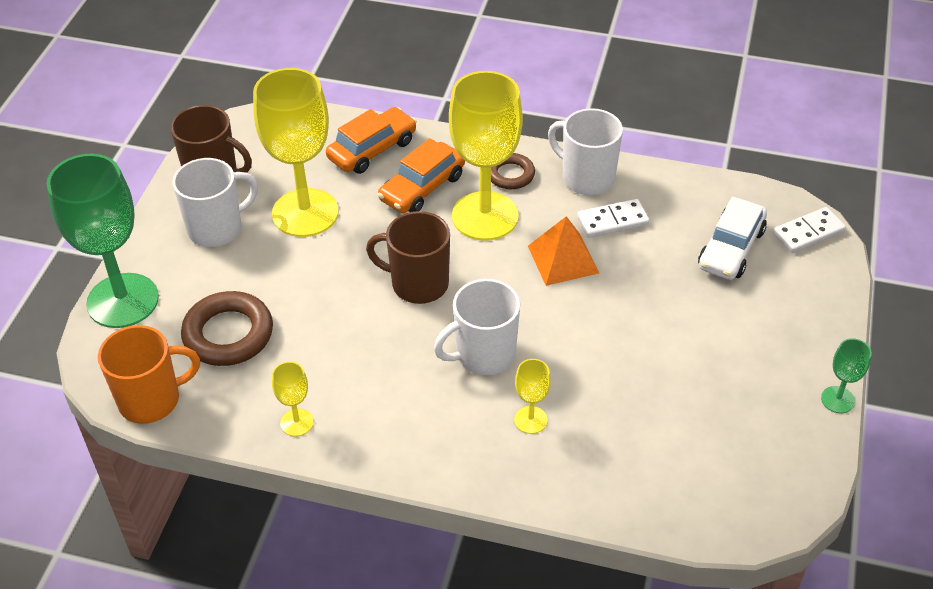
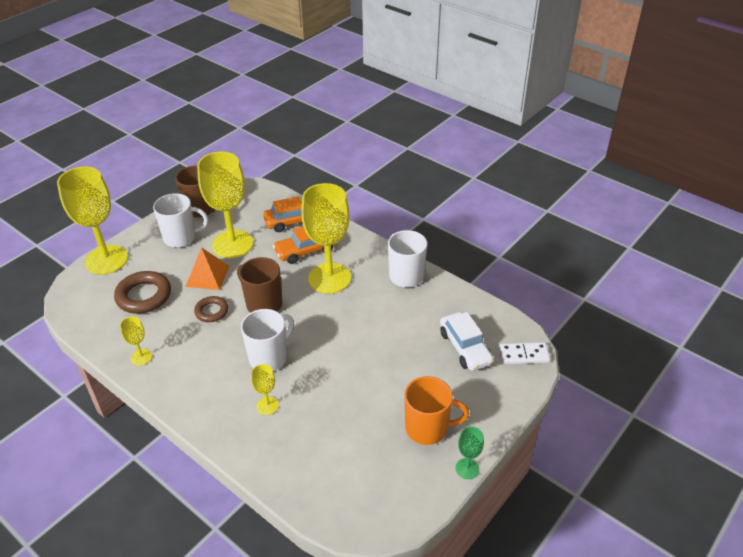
camera: 25 degrees right, 5 degrees down
(122, 301) = (106, 260): green goblet -> yellow goblet
(151, 400) = (80, 317): orange mug -> orange mug (428, 428)
(483, 354) = (269, 357): white mug -> white mug turned 135 degrees clockwise
(510, 175) = (362, 259): brown ring -> brown ring (211, 311)
(563, 259) = (356, 318): orange pyramid -> orange pyramid (207, 276)
(612, 221) = (403, 306): white domino -> none
(731, 249) = (465, 347): white car -> white car turned 75 degrees counterclockwise

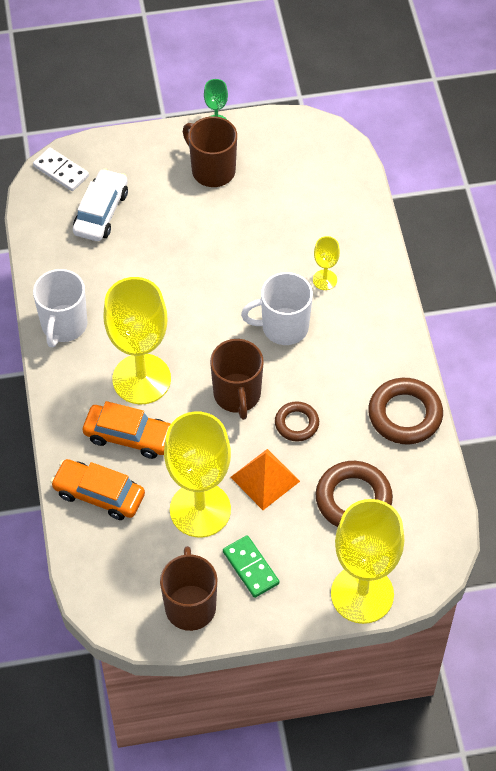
camera: 140 degrees left, 15 degrees up
(141, 357) = (405, 415): yellow goblet -> brown ring
(181, 238) = (251, 567): white mug -> green domino
(428, 428) = (212, 170): orange mug -> brown mug

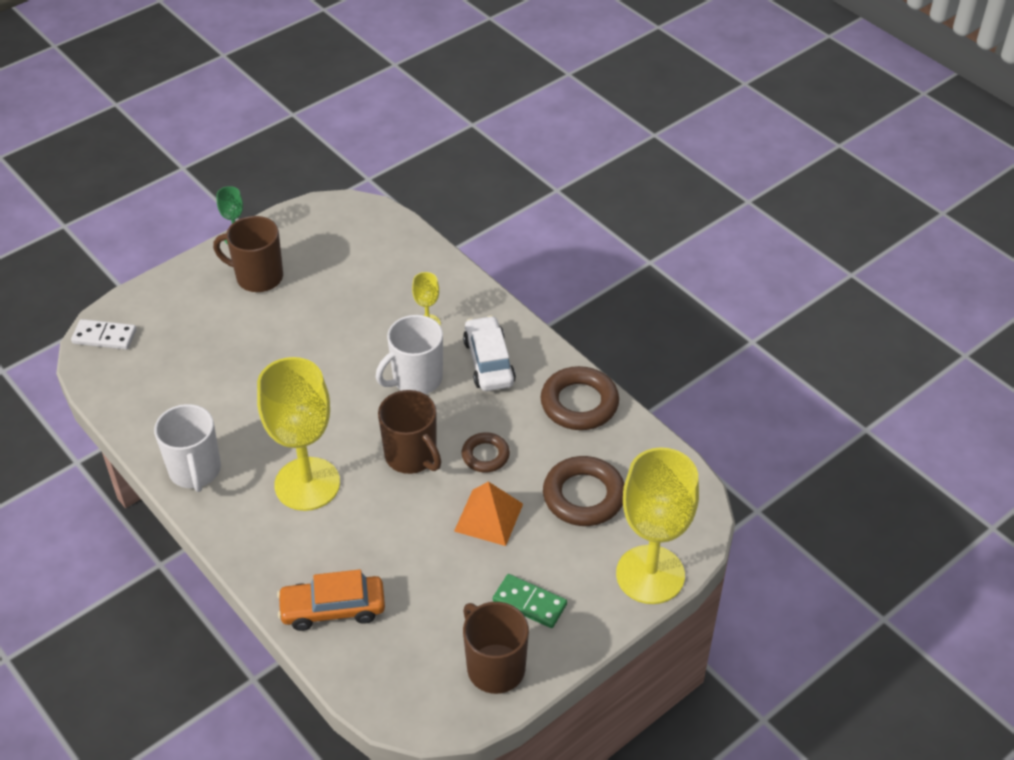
camera: 30 degrees left, 10 degrees down
(101, 212) = (169, 356): white car -> white car (489, 362)
(129, 436) = (329, 541): orange car -> none
(200, 509) = (444, 574): yellow goblet -> none

